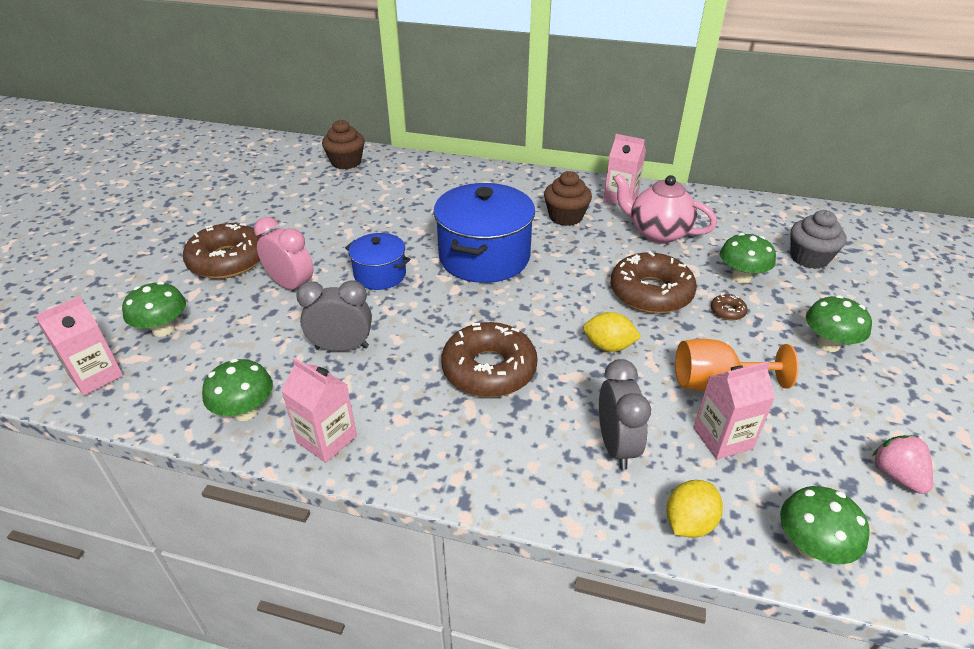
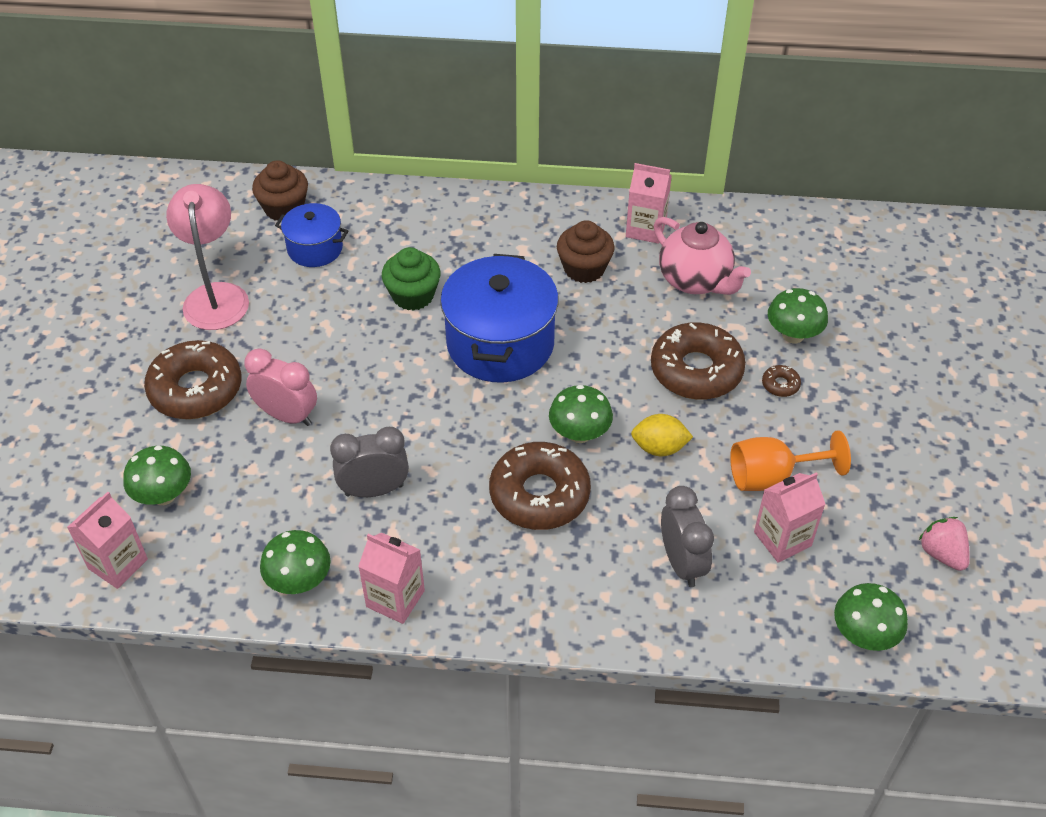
camera: 10 degrees left, 10 degrees up
(273, 205) = (216, 295): none -> pink lamp
(380, 275) = (385, 386): blue pot -> blue pot (315, 248)
(423, 220) = (413, 295): none -> green cupcake
(657, 233) = (695, 280): pink teapot -> pink teapot turned 150 degrees counterclockwise
(689, 523) = (756, 629): yellow lemon -> none
(809, 258) = (867, 297): grey cupcake -> none
(828, 344) = (884, 413): green mushroom -> green mushroom (579, 433)

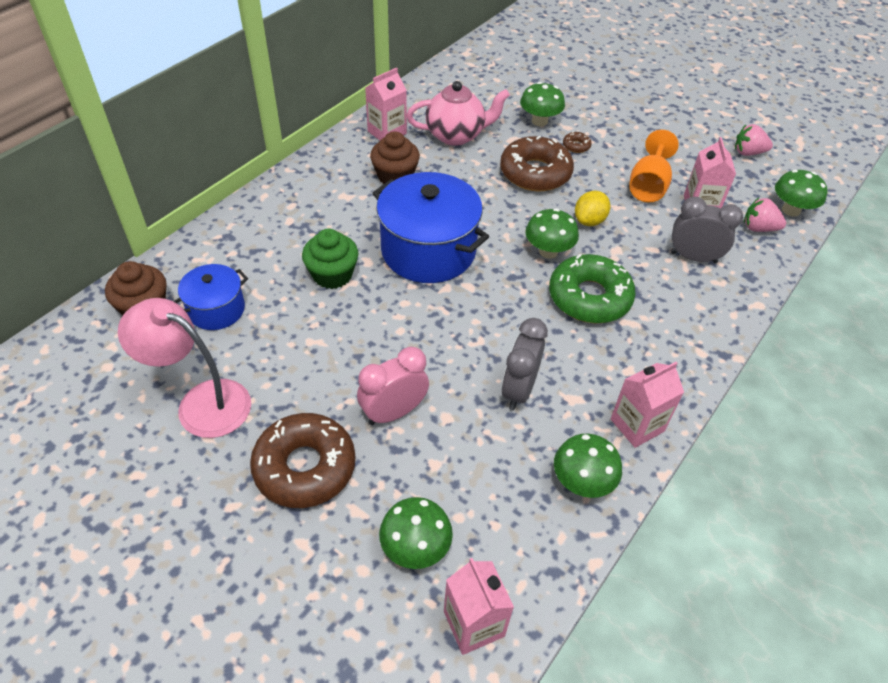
camera: 60 degrees left, 0 degrees up
(539, 494) = (589, 297): brown donut -> green donut
(794, 611) = (758, 228): none -> pink strawberry

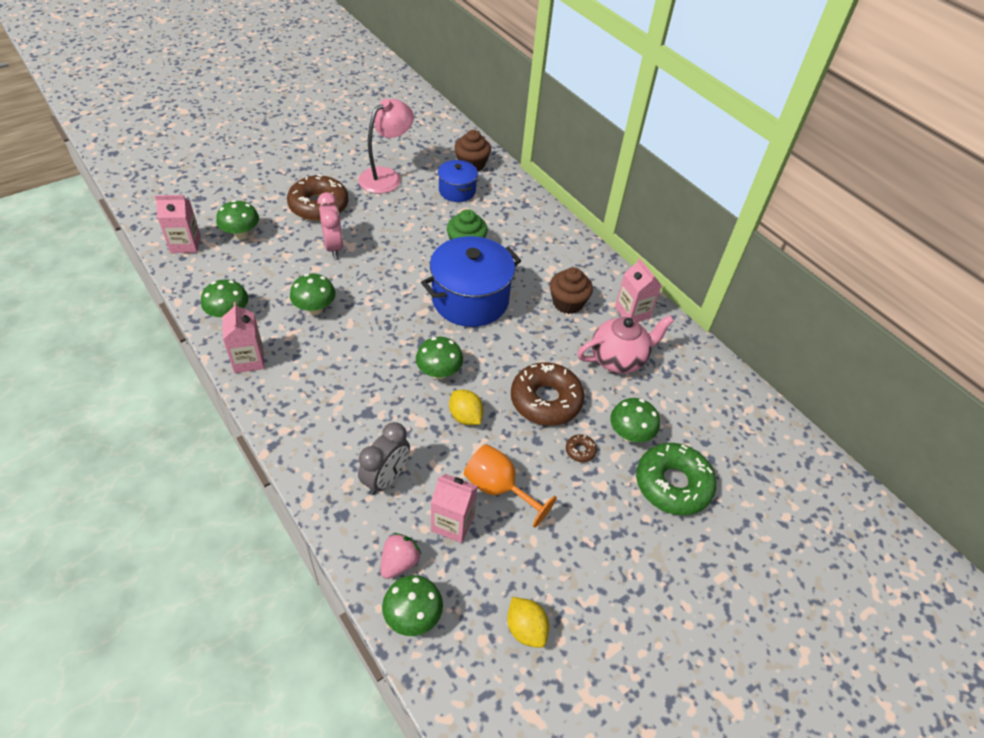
camera: 105 degrees right, 0 degrees up
(456, 135) = (618, 359): pink teapot -> pink teapot turned 120 degrees counterclockwise
(519, 390) = (315, 308): grey clock -> green mushroom
(589, 297) = (376, 380): green donut -> green donut (672, 484)
(748, 152) = (526, 629): pink strawberry -> yellow lemon

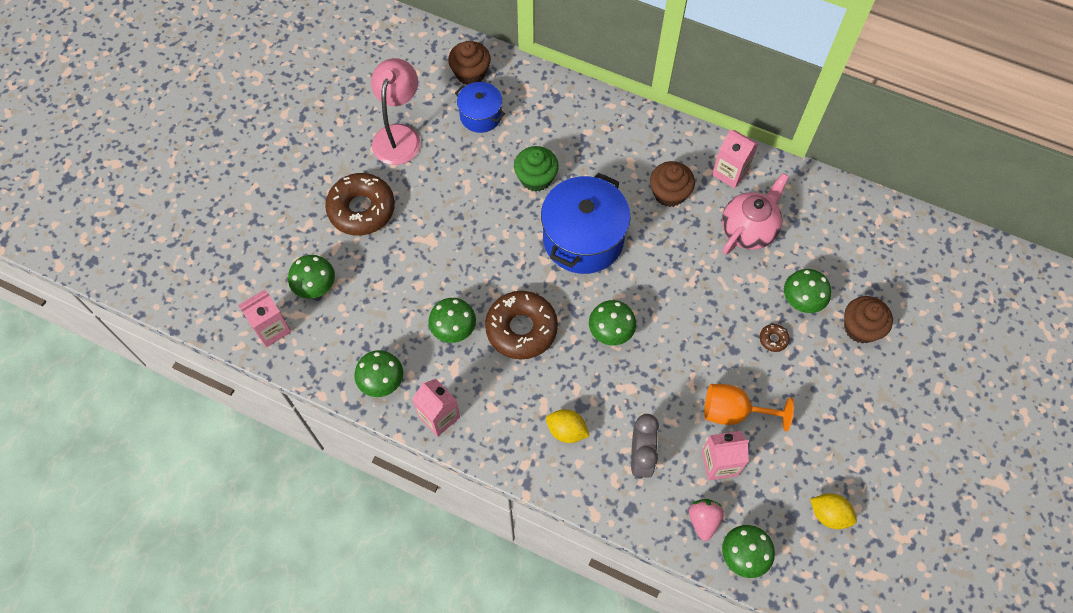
camera: 25 degrees left, 15 degrees up
(333, 247) = (415, 251): pink clock -> none
(465, 416) = (662, 362): yellow lemon -> yellow lemon (566, 431)
(546, 400) = (716, 307): brown donut -> brown donut (521, 329)
(672, 484) = (860, 328): green donut -> brown cupcake

